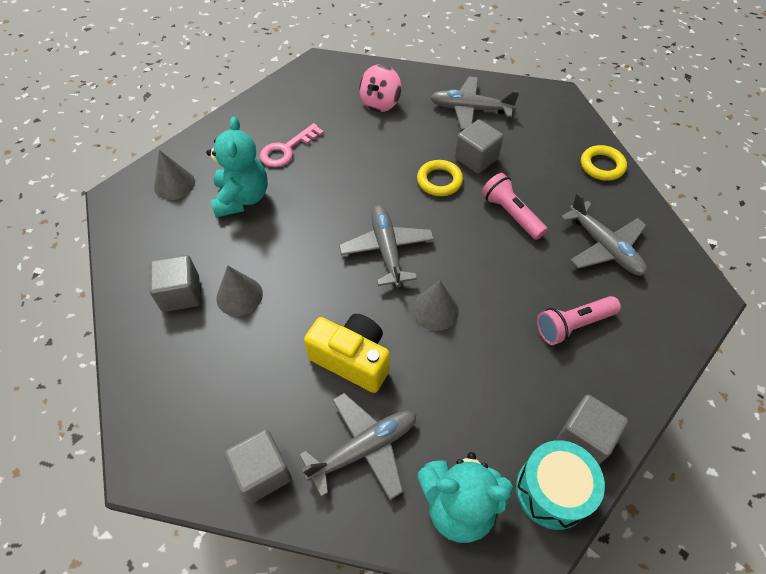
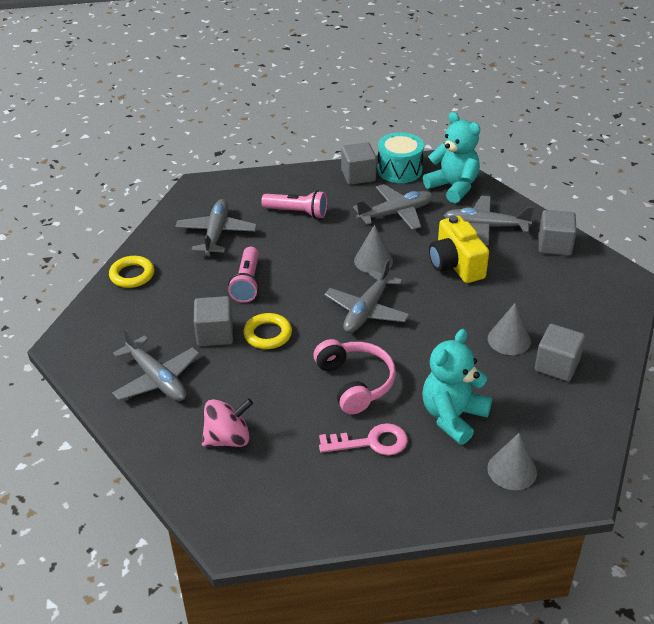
camera: 140 degrees left, 15 degrees down
(336, 182) = (355, 383): none -> pink headphones
(478, 398) = (396, 213): none -> grey plane

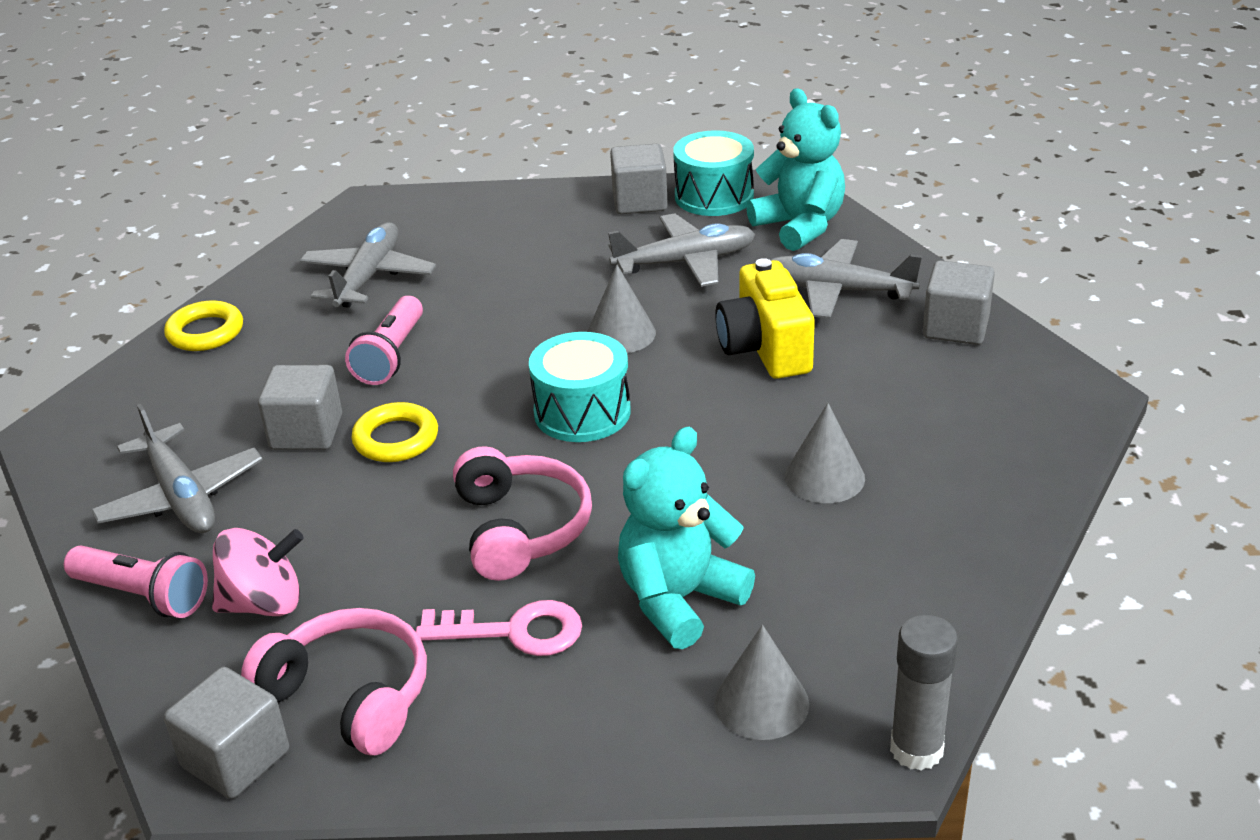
camera: 10 degrees right, 5 degrees down
(294, 487) = (349, 696): none -> pink headphones
(297, 212) = (516, 252): pink flashlight -> pink flashlight (143, 596)
(367, 310) = (582, 412): grey plane -> turquoise drum
(556, 365) = (901, 527): grey cube -> grey cube (236, 759)
(596, 487) = (916, 749): none -> grey glue stick

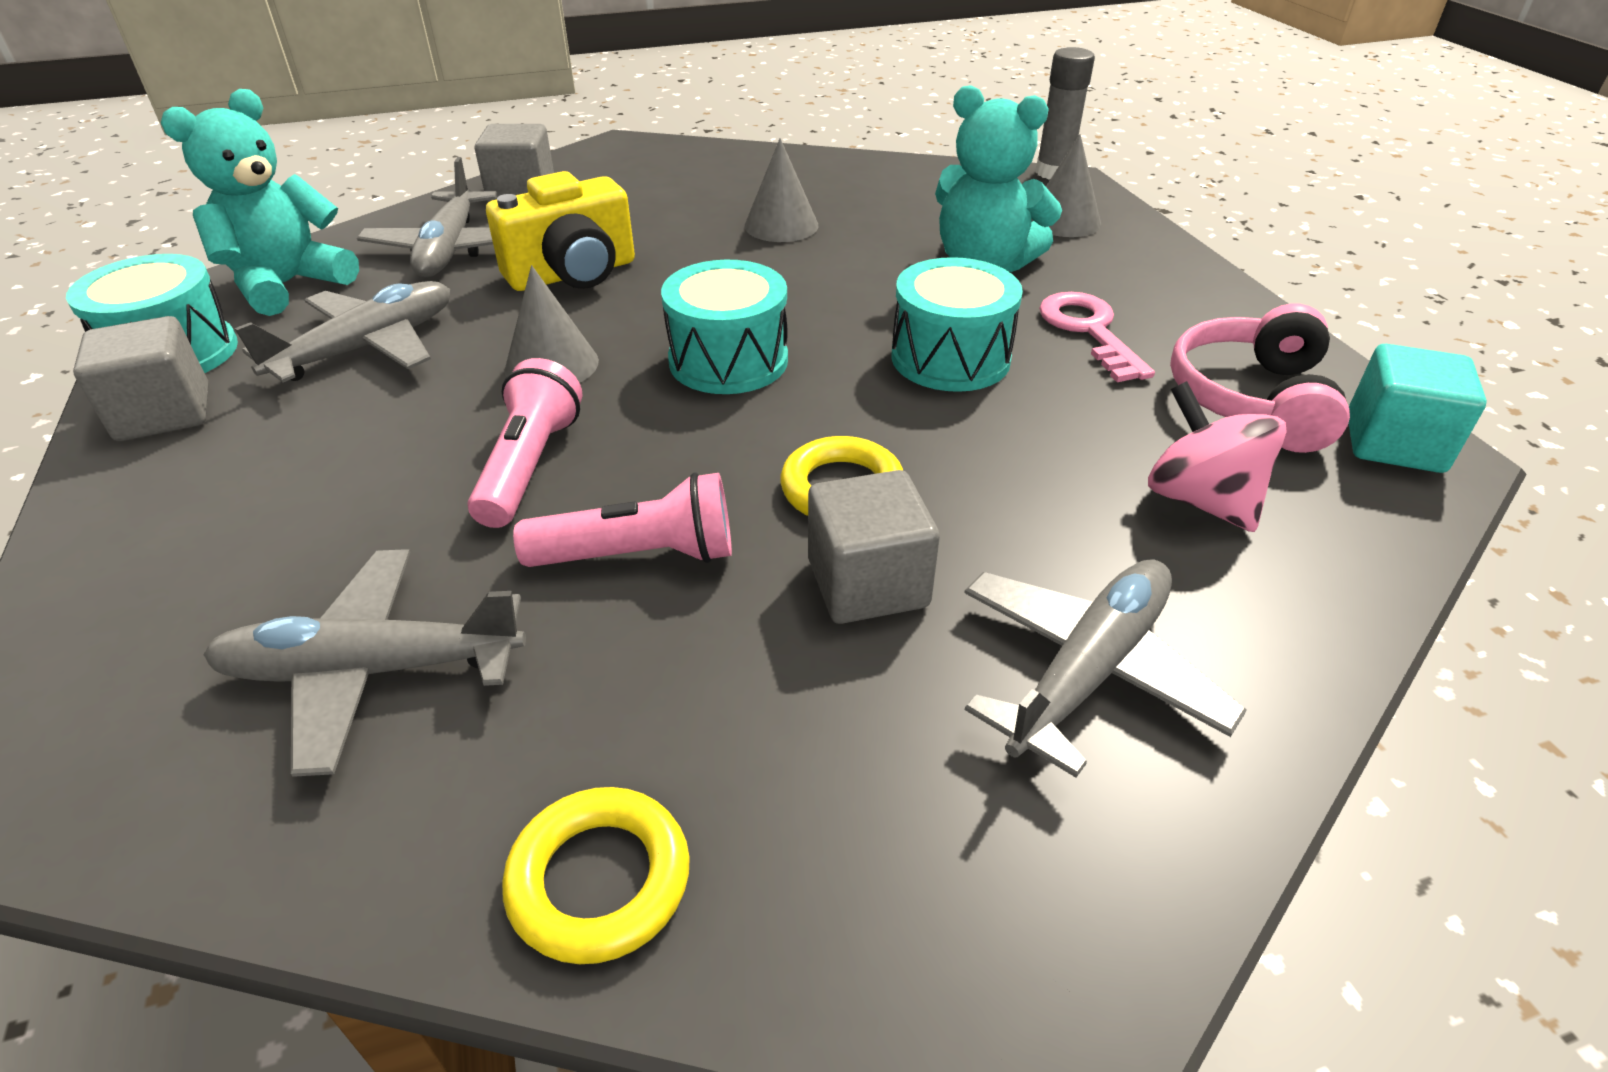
camera: 110 degrees left, 5 degrees up
(143, 596) = (1289, 618): pink flashlight -> pink flashlight (530, 465)
(236, 759) = (1393, 443): grey cube -> turquoise cube
(520, 529) = (950, 358): pink headphones -> turquoise drum
(685, 262) = (368, 347): grey plane -> grey plane turned 75 degrees clockwise

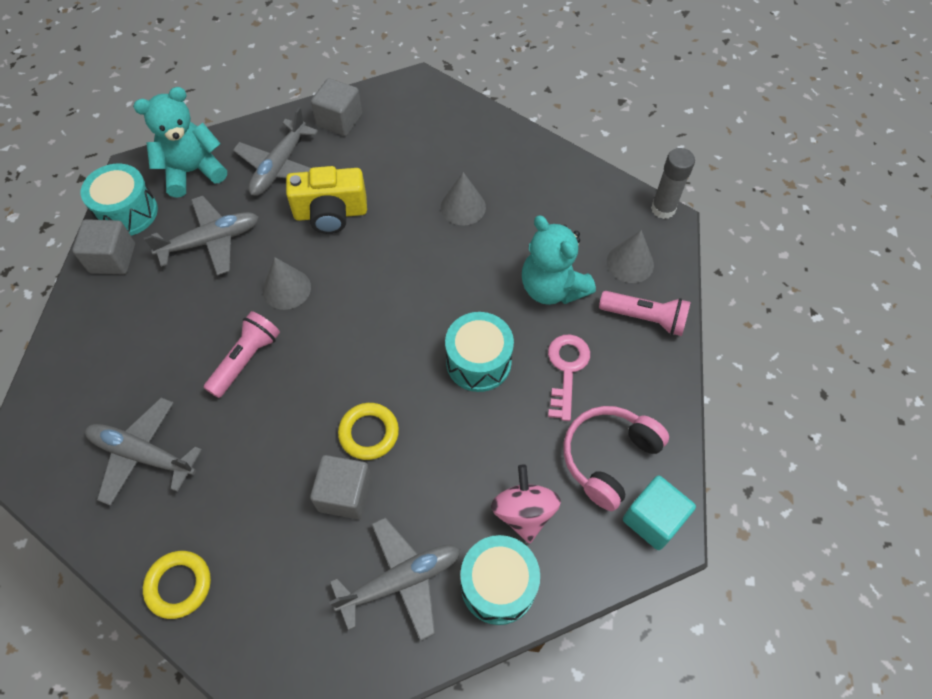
camera: 25 degrees right, 20 degrees up
(640, 555) = (264, 437): pink flashlight -> pink flashlight (645, 318)
(728, 360) = (369, 319): turquoise drum -> turquoise drum (498, 585)

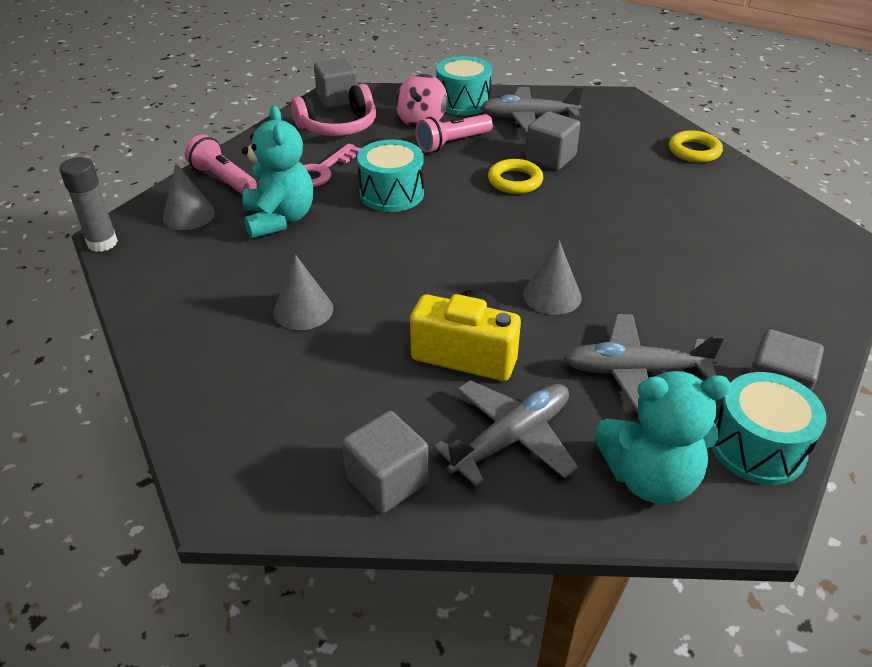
camera: 155 degrees left, 20 degrees down
(143, 454) = (725, 219): grey plane -> none
(246, 359) = (613, 252): pink flashlight -> pink flashlight (452, 143)
(653, 519) = (337, 99): turquoise cube -> grey cube

